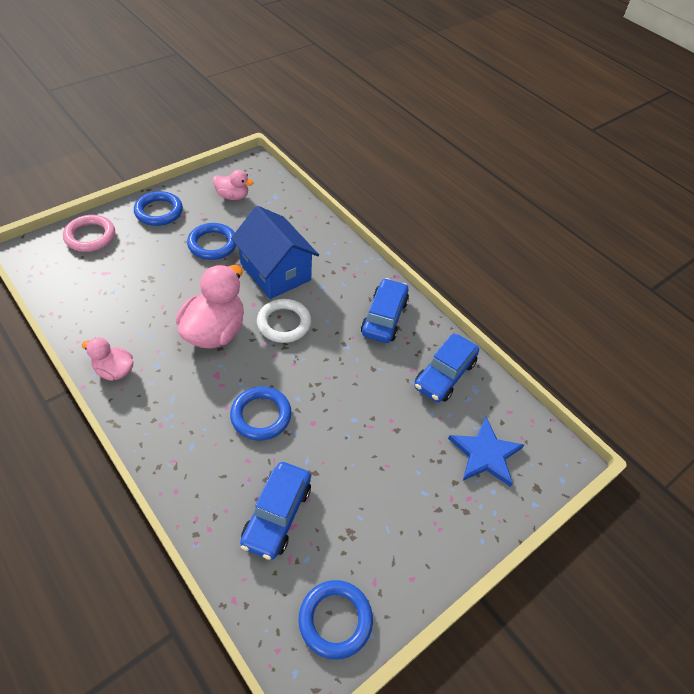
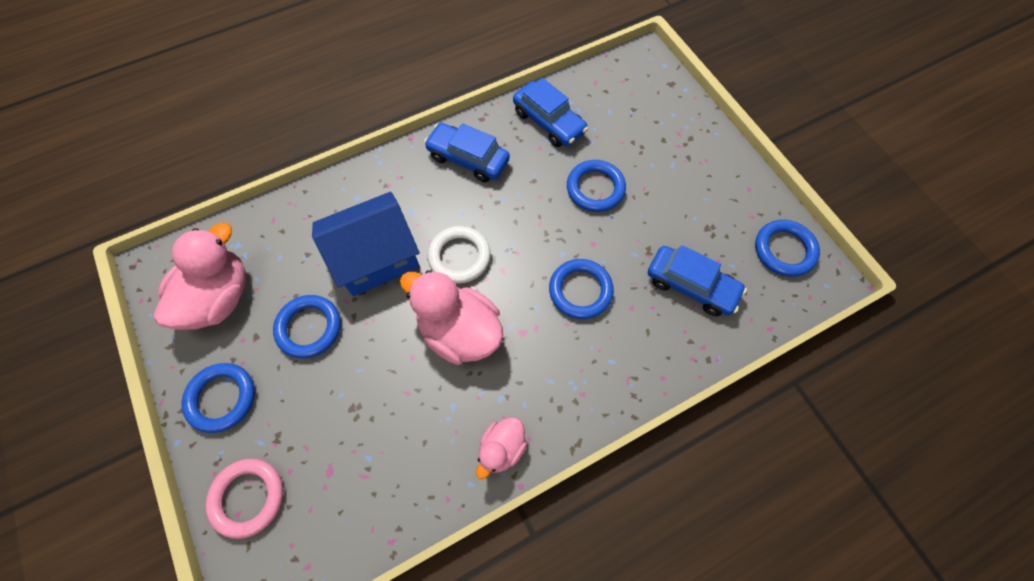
camera: 75 degrees left, 15 degrees up
(232, 196) = (219, 298): pink duck -> pink duck, size x1.81
(376, 420) = (595, 188): none -> blue ring
(485, 454) = (637, 111): blue star -> none

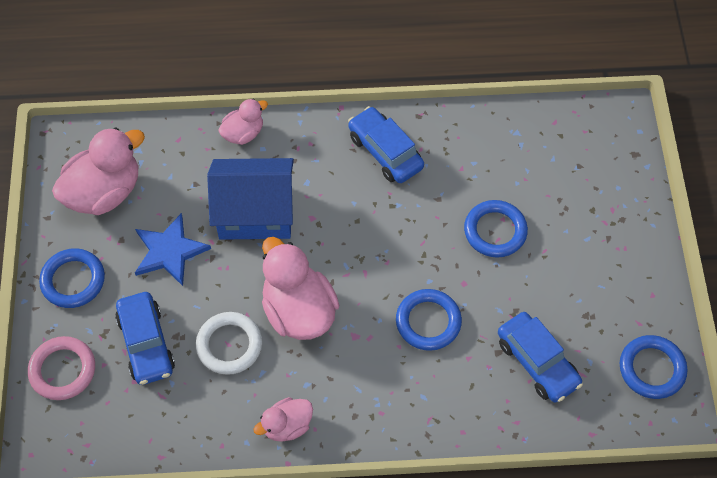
camera: 25 degrees right, 5 degrees down
(309, 328) = (169, 251): blue ring -> blue star
(332, 191) = (243, 133): none -> pink duck
(459, 256) = (331, 243): white ring -> white ring (229, 345)
(549, 122) = (484, 145): blue car -> blue car (146, 343)

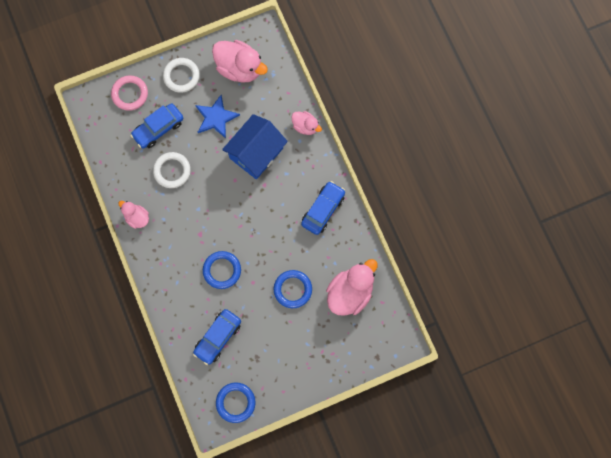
camera: 70 degrees right, 15 degrees up
(73, 280) = (181, 76): blue ring -> white ring
(255, 213) = (256, 153): blue house -> blue house turned 60 degrees clockwise
(298, 311) = (204, 199): pink duck -> pink duck (350, 292)

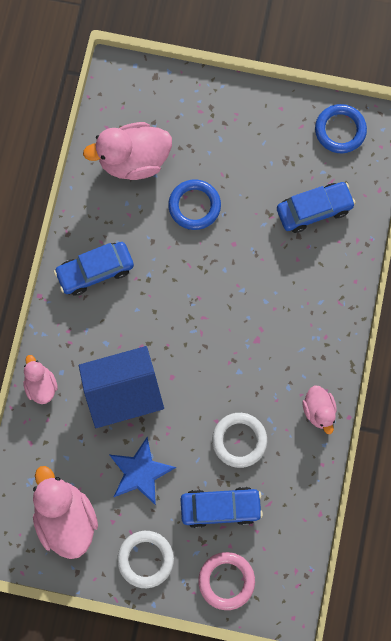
camera: 145 degrees left, 0 degrees up
(222, 270) = (259, 280): blue ring -> none

